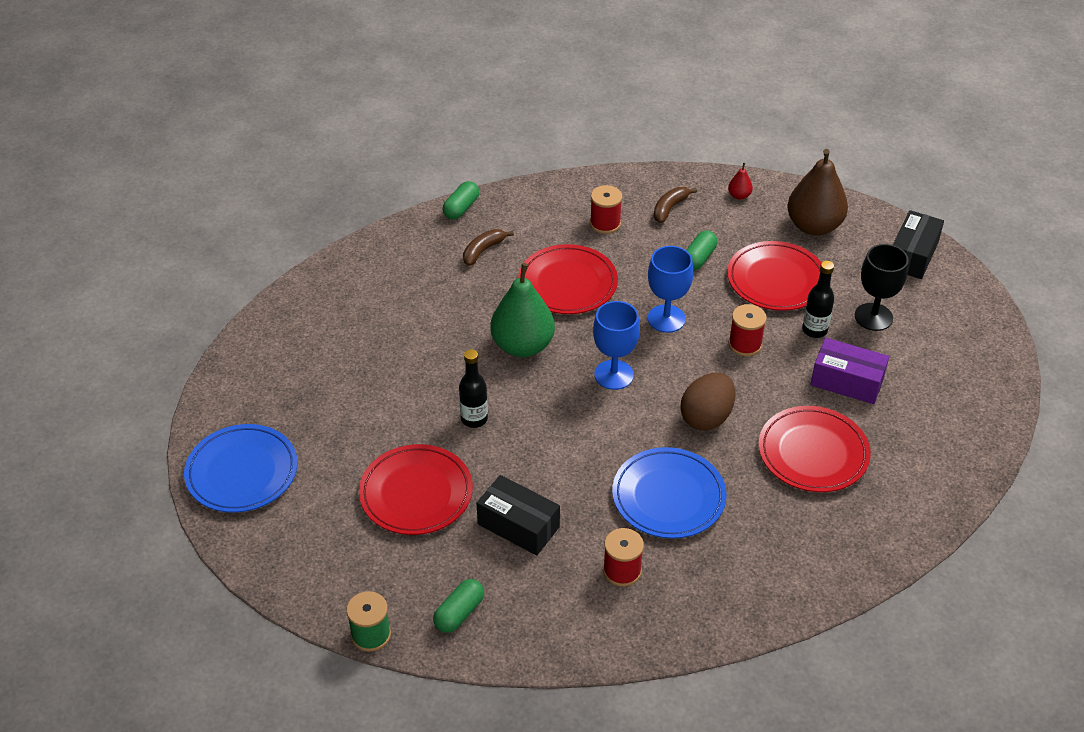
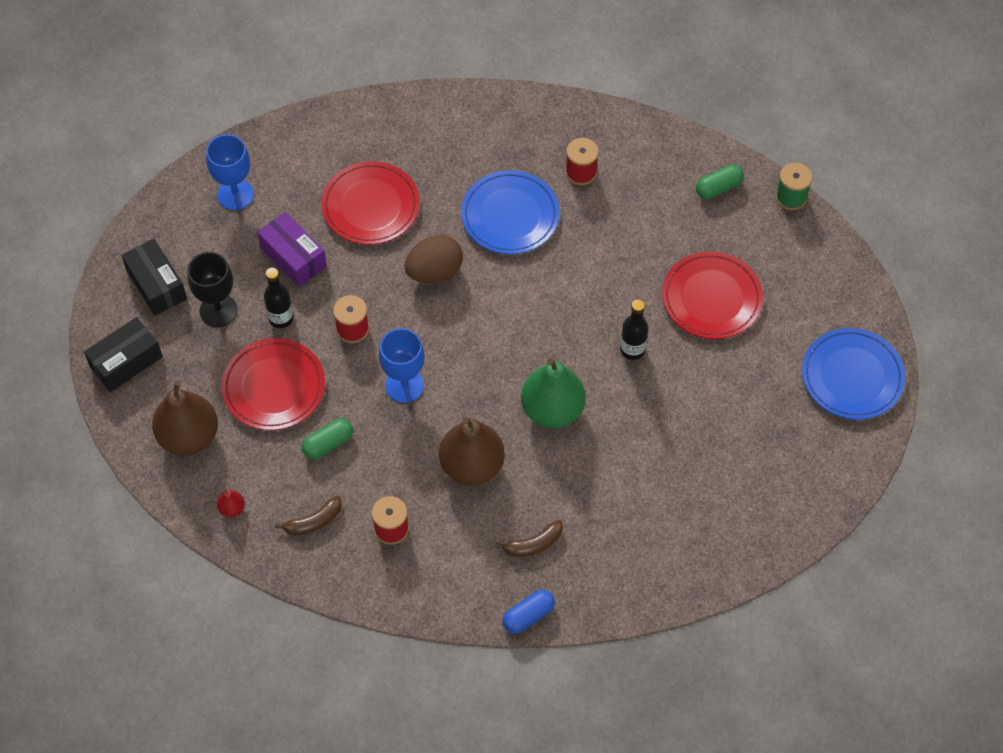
camera: 155 degrees left, 15 degrees up
(461, 208) = (528, 616): green capsule -> blue capsule
(518, 525) = (641, 238): black box -> black box (156, 285)
(568, 283) = (472, 465): red plate -> brown pear
(614, 375) = (487, 345): blue goblet -> blue goblet (235, 195)

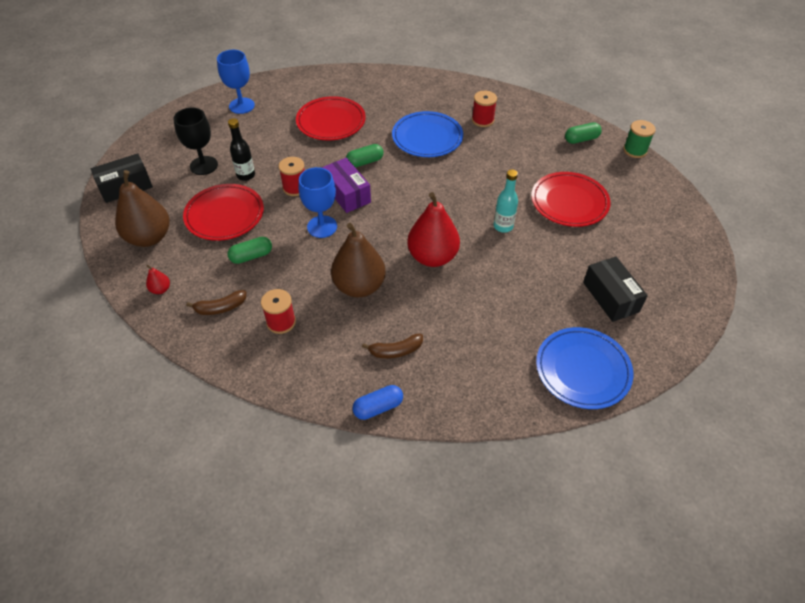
camera: 10 degrees right, 10 degrees down
(156, 285) = (167, 146): black box -> black box (610, 297)
(293, 257) = (268, 142): purple box -> purple box (347, 194)
(434, 271) = (365, 162): brown egg -> green capsule
(552, 409) = (432, 257): green pear -> red pear
(632, 349) = (503, 226): black bottle -> turquoise bottle
(852, 376) = (680, 267): blue plate -> blue plate (582, 370)

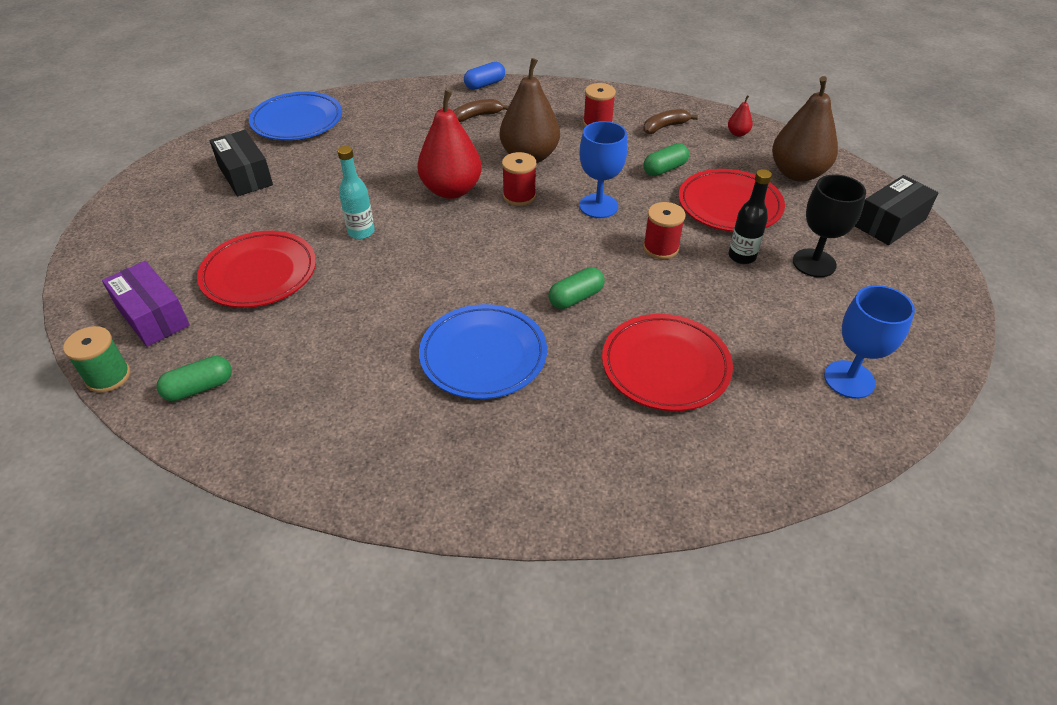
camera: 170 degrees right, 5 degrees down
(347, 194) = (584, 248): purple box -> purple box (153, 316)
(482, 120) = (382, 408): red spool -> red spool (519, 196)

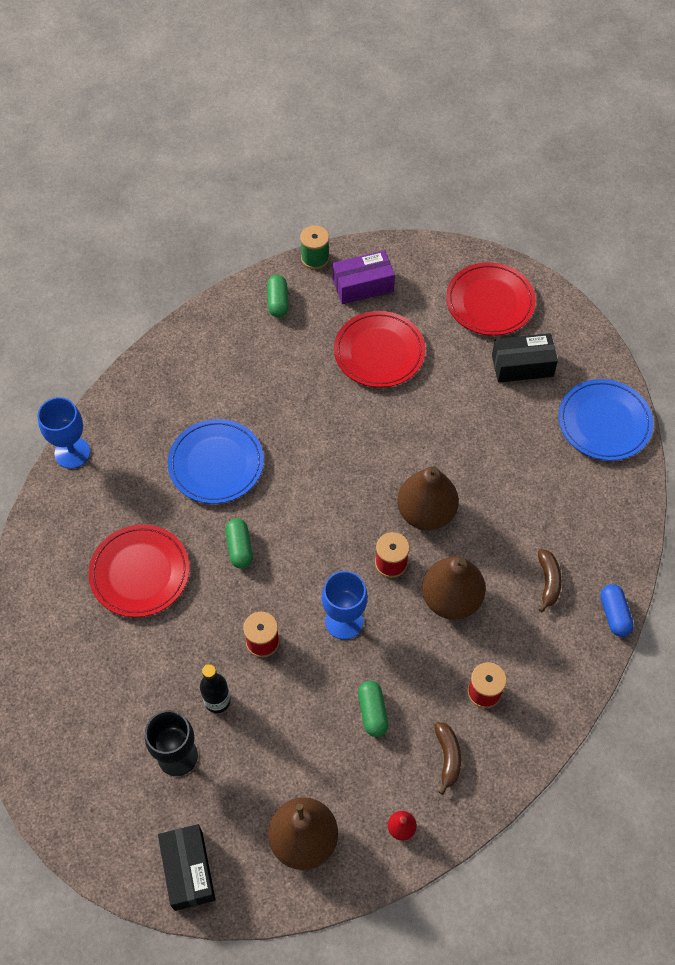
camera: 115 degrees right, 15 degrees up
(361, 232) = (398, 428): turquoise bottle -> none
(451, 190) = (426, 512): red pear -> brown pear
(729, 205) = (288, 737): red plate -> red plate (490, 302)
(849, 379) = (55, 688): blue goblet -> blue goblet (72, 453)

